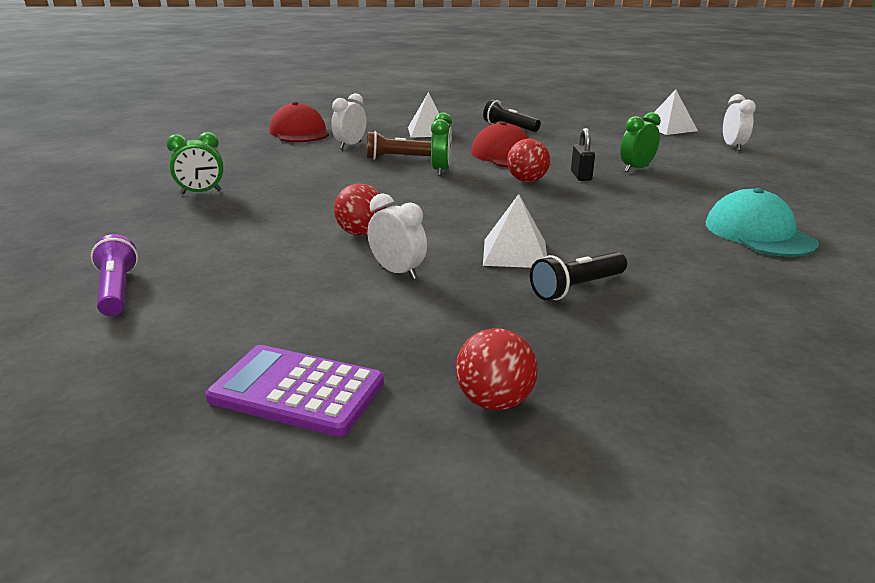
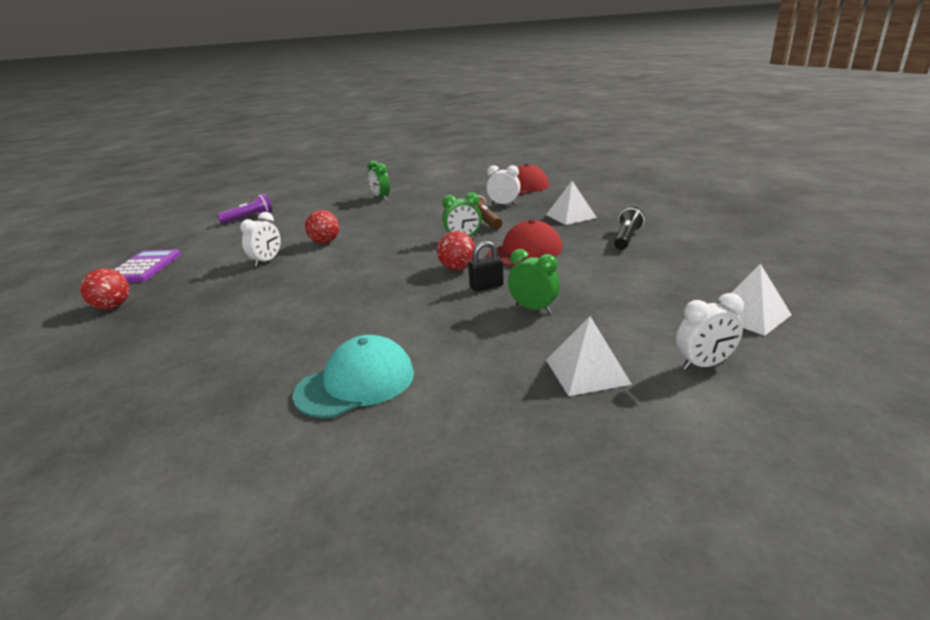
camera: 75 degrees right, 0 degrees up
(515, 253) = (297, 286): white pyramid -> white pyramid (587, 371)
(576, 288) = (238, 311): black flashlight -> none

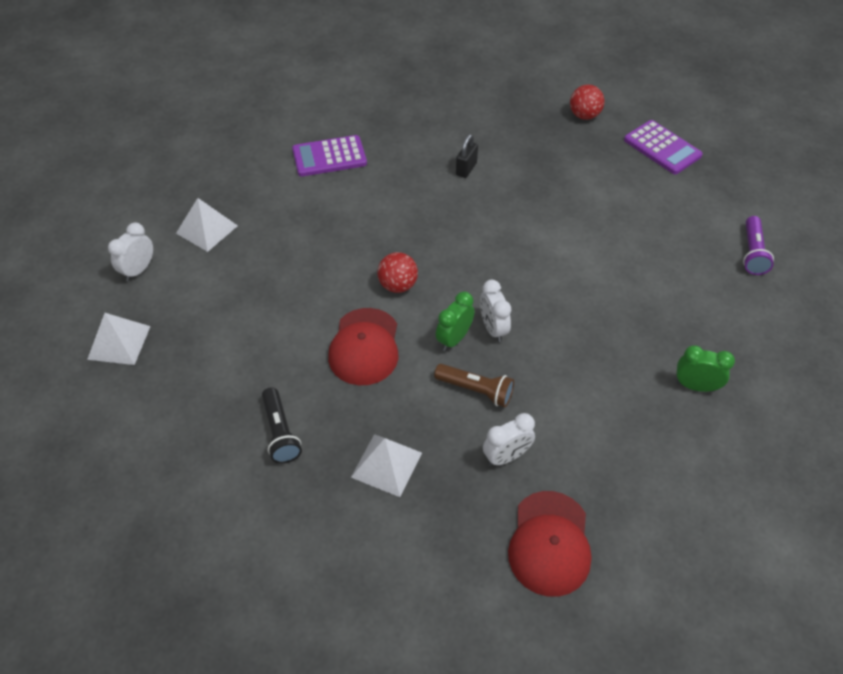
camera: 135 degrees right, 25 degrees up
(267, 261) = (578, 207): white clock -> white clock (493, 329)
(325, 242) = (581, 258): red ball -> none
(356, 383) = (329, 157): turquoise cap -> purple calculator
(486, 286) = (345, 274): black padlock -> black padlock (466, 169)
(533, 309) = (284, 267): green clock -> none

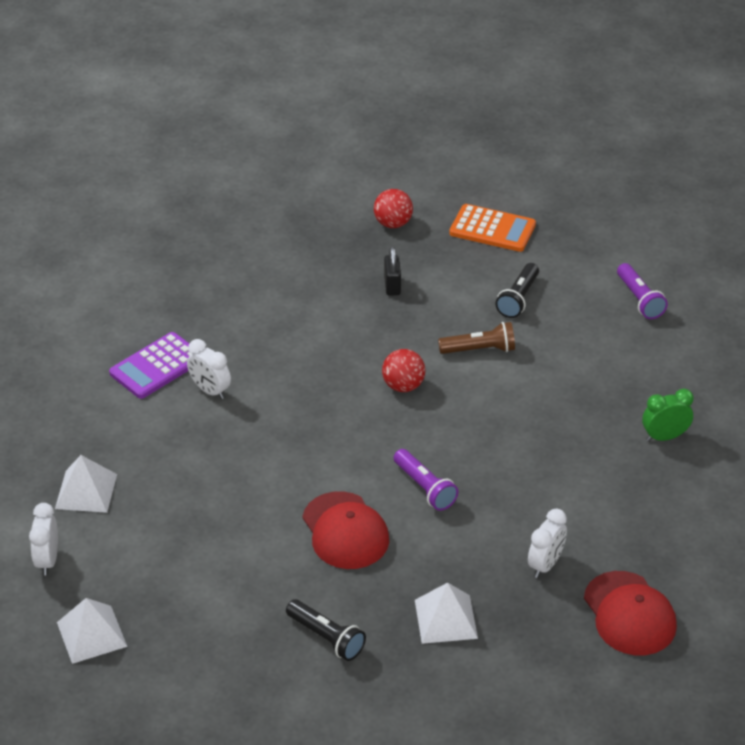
camera: 30 degrees left, 10 degrees down
(398, 285) = (333, 463): red ball -> red ball (403, 386)
(454, 339) = (424, 488): green clock -> purple flashlight
(466, 169) = (313, 324): black padlock -> black padlock (392, 286)
(476, 390) = (478, 523): brown flashlight -> brown flashlight (479, 350)
(493, 329) = (454, 464): white clock -> white clock (210, 390)
(645, 212) = (518, 299): none -> black flashlight
(662, 148) = (492, 229): purple calculator -> orange calculator

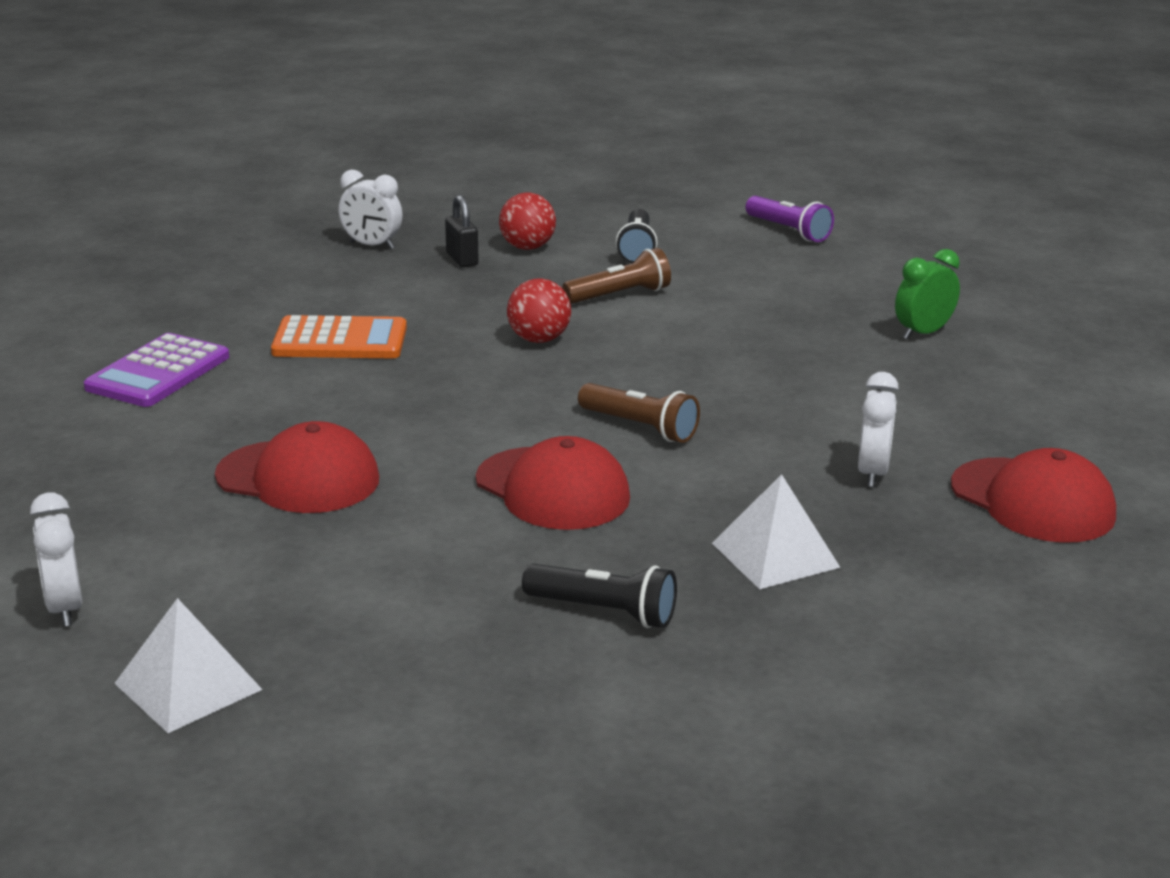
camera: 20 degrees left, 15 degrees down
(86, 491) = (100, 516): white pyramid -> none
(204, 485) = (298, 477): none -> red cap
(210, 390) = (255, 383): white clock -> white clock (372, 245)
(393, 224) = (428, 212): red ball -> red ball (527, 247)
(424, 488) = (640, 427): purple flashlight -> brown flashlight
(492, 229) = (560, 201): orange calculator -> orange calculator (340, 340)

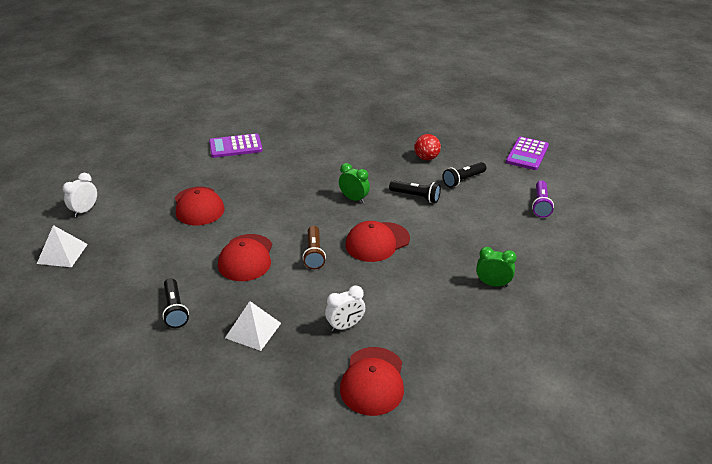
camera: 50 degrees right, 10 degrees up
(340, 340) = (299, 163): orange calculator -> none
(372, 245) = (379, 130): white clock -> none
(462, 259) = (395, 151): black padlock -> none
(539, 340) = (354, 199): red ball -> green clock
(620, 295) = (416, 197): brown flashlight -> black flashlight
(650, 187) = (527, 154): none -> purple calculator
(691, 368) = (377, 242): none -> red cap

